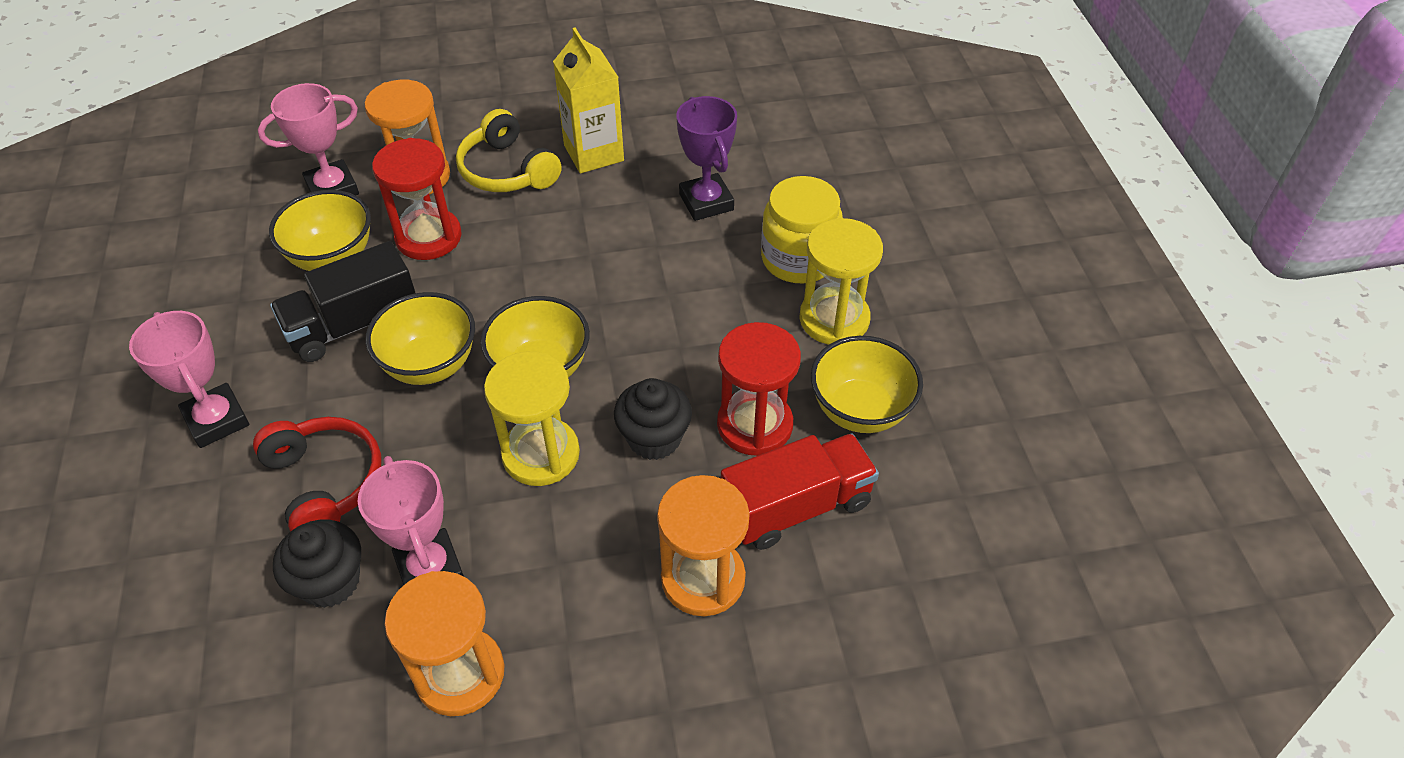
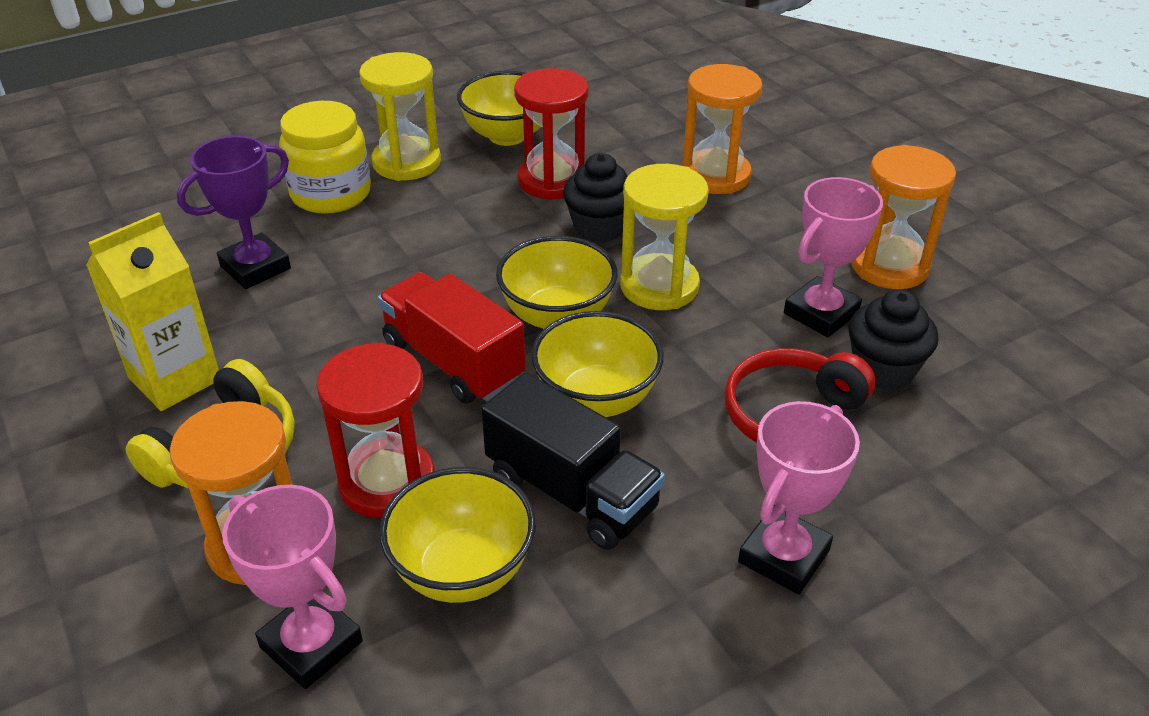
camera: 110 degrees left, 10 degrees down
(796, 506) = (621, 148): red truck -> red truck (453, 362)

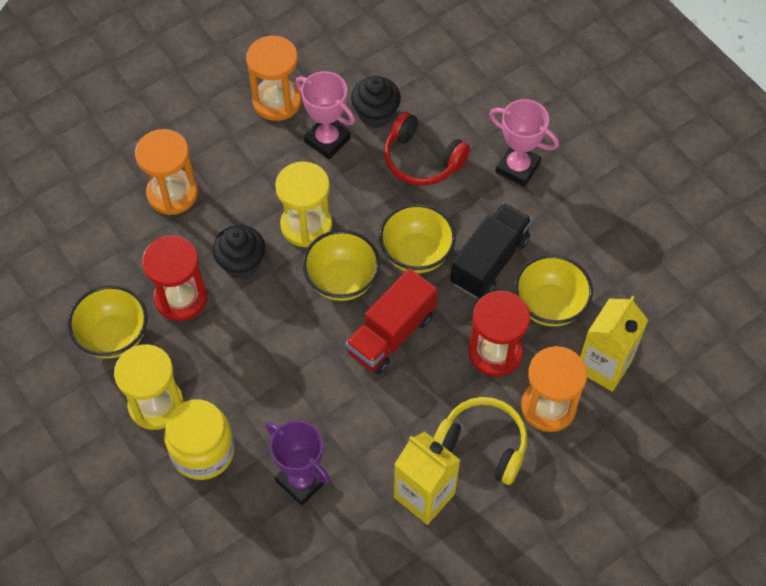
camera: 95 degrees left, 20 degrees up
(311, 644) = (604, 365): pink trophy -> yellow carton

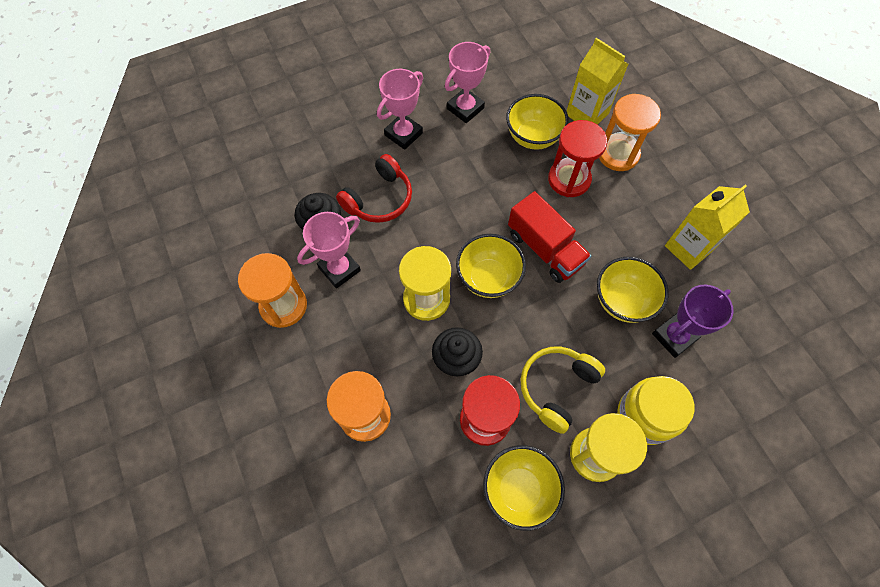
camera: 80 degrees left, 5 degrees up
(416, 254) = (471, 218): yellow bowl -> yellow bowl (622, 301)
(483, 444) = (646, 201): yellow headphones -> yellow headphones (556, 387)
(489, 261) = (487, 168): black truck -> none
(574, 226) = (465, 108): none -> pink trophy

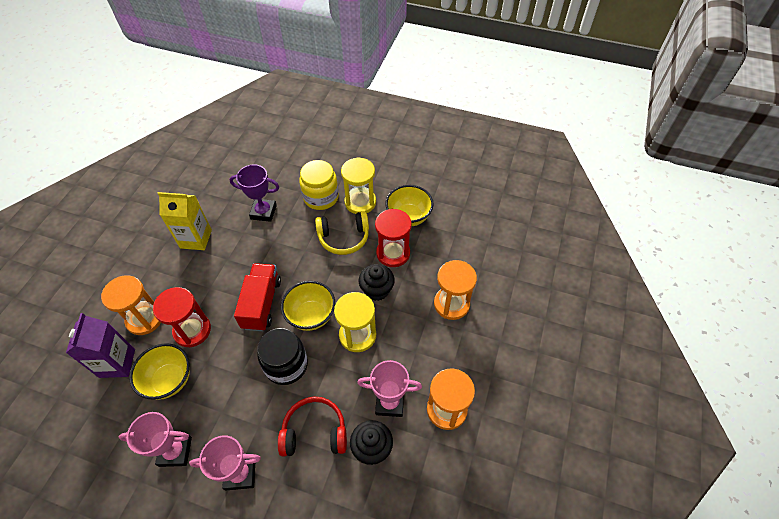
camera: 135 degrees left, 10 degrees down
(459, 222) = (286, 365): none -> black jar
(587, 114) = (117, 363): yellow carton -> purple carton
(622, 301) = (262, 245): yellow bowl -> none

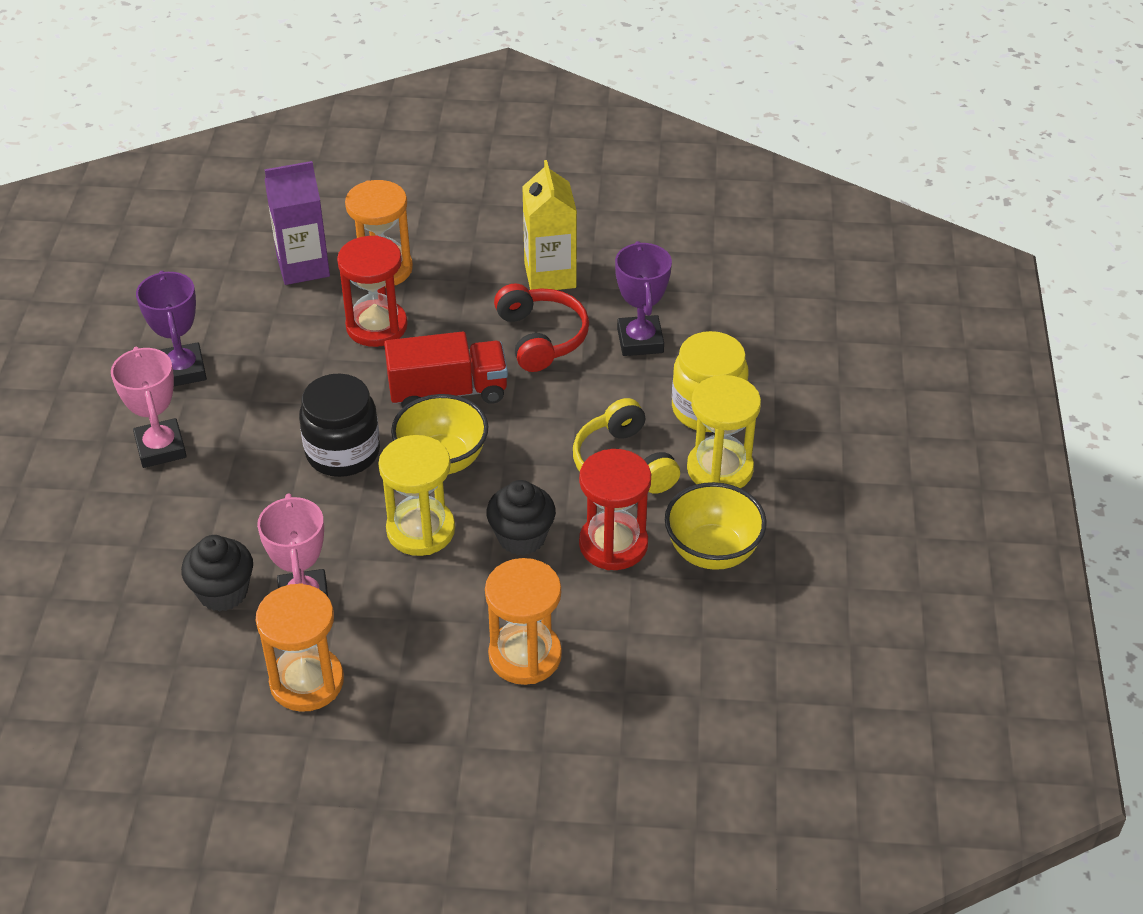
camera: 75 degrees right, 10 degrees down
(169, 380) = (288, 329): yellow bowl -> none
(175, 451) = (183, 370): pink trophy -> purple trophy
(314, 432) = (237, 515): red headphones -> red headphones (541, 337)

